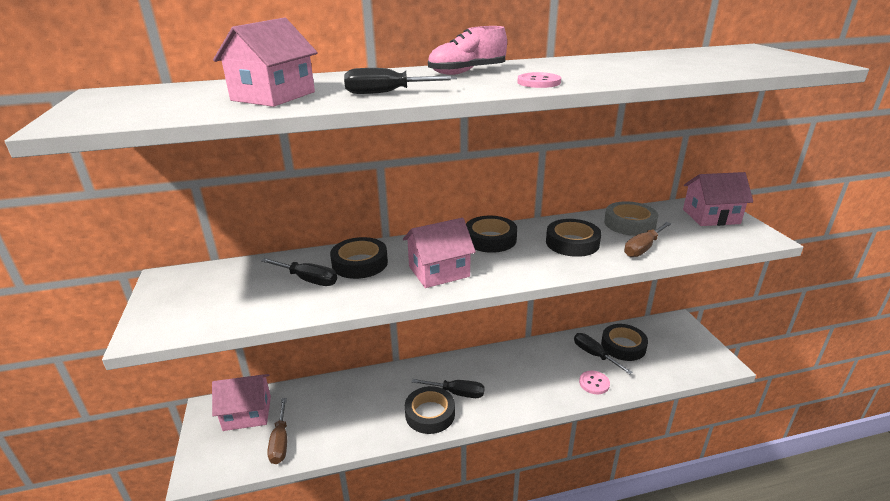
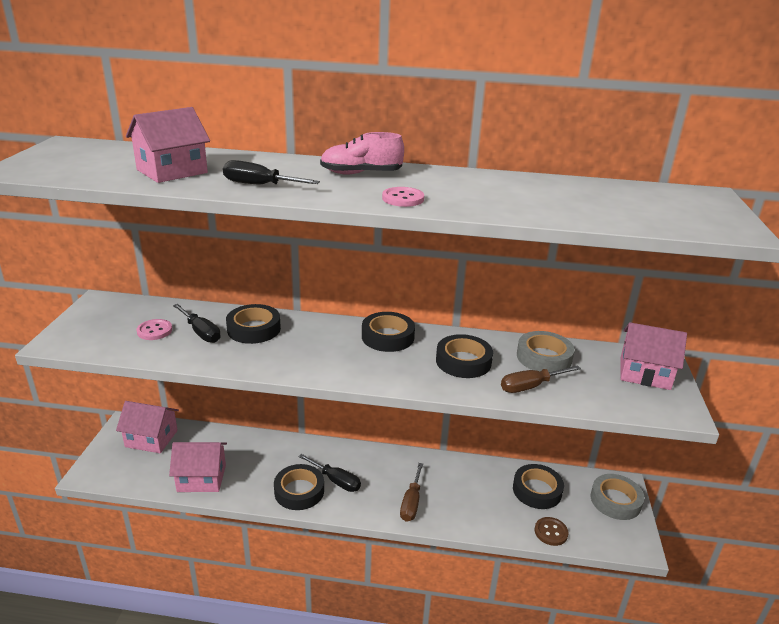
camera: 20 degrees right, 0 degrees up
(280, 442) = (162, 472): brown screwdriver -> brown screwdriver (411, 503)
(439, 271) = (313, 355): pink house -> pink house (201, 478)
(594, 355) = (498, 489): black screwdriver -> none
(594, 383) = (476, 517): pink button -> pink button (154, 331)
(657, 376) = (551, 532): none -> brown button
(683, 335) = (615, 501): none -> grey tape

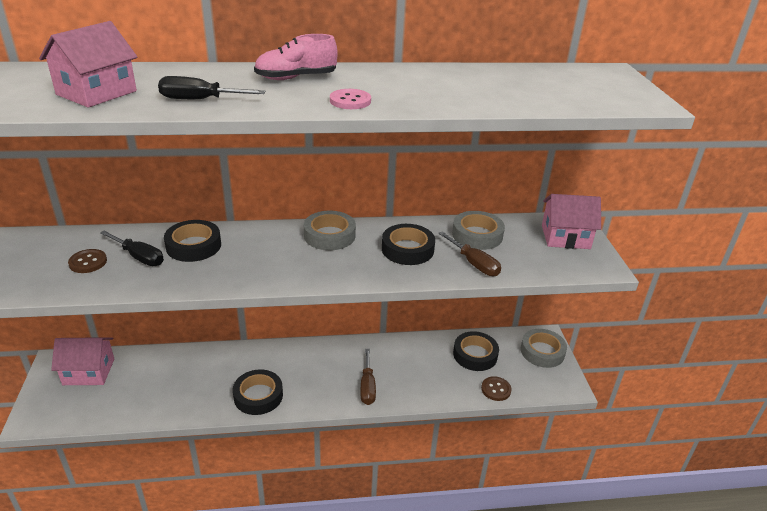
camera: 15 degrees left, 5 degrees up
(154, 331) = (88, 262): pink button -> brown button
(201, 478) = (155, 401): pink house -> none
(336, 481) = (291, 379): black screwdriver -> none
(388, 337) = (329, 235): black tape -> grey tape
(530, 386) = (474, 264): brown screwdriver -> brown screwdriver turned 90 degrees counterclockwise

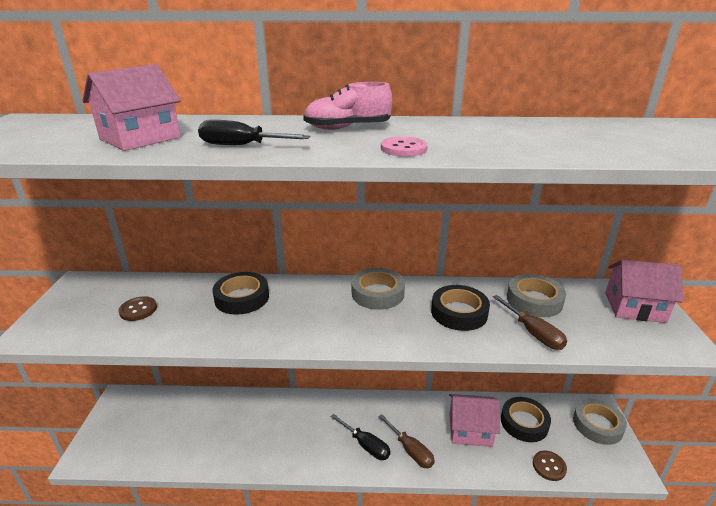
camera: 10 degrees right, 5 degrees down
(89, 372) = (146, 410): pink house -> pink house (470, 430)
(139, 257) = (187, 307): black screwdriver -> black screwdriver (366, 445)
(258, 396) = (299, 451): black tape -> none
(367, 387) = (410, 450): brown screwdriver -> brown screwdriver turned 45 degrees counterclockwise

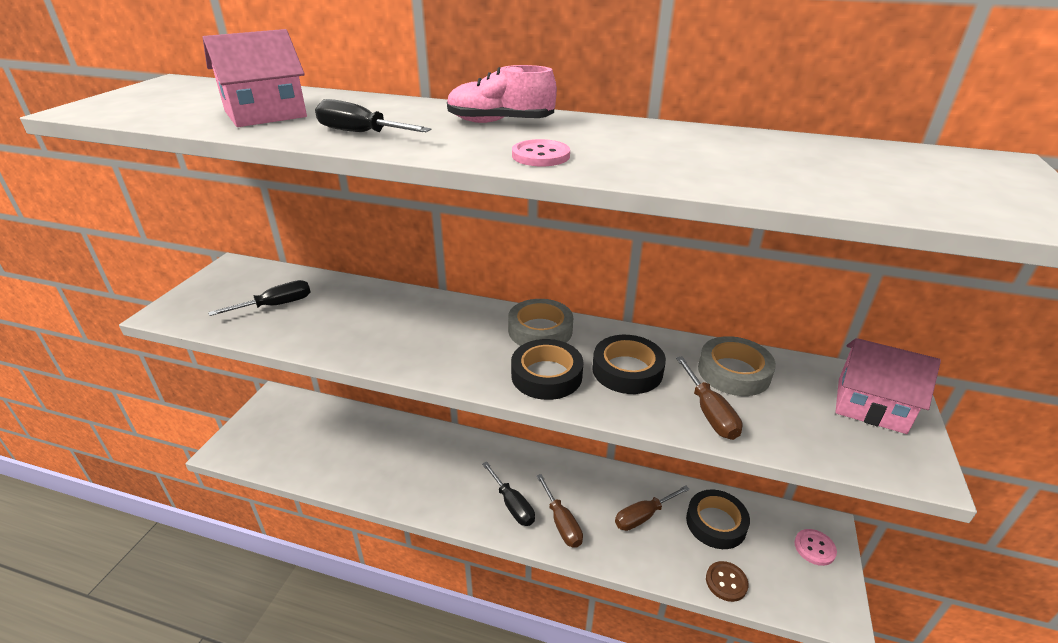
camera: 15 degrees right, 5 degrees up
(138, 310) = (276, 305): brown button -> black screwdriver
(242, 298) = (386, 310): black tape -> black tape (546, 375)
(470, 430) = (643, 516): pink house -> brown screwdriver
(597, 425) = (814, 548): grey tape -> pink button

